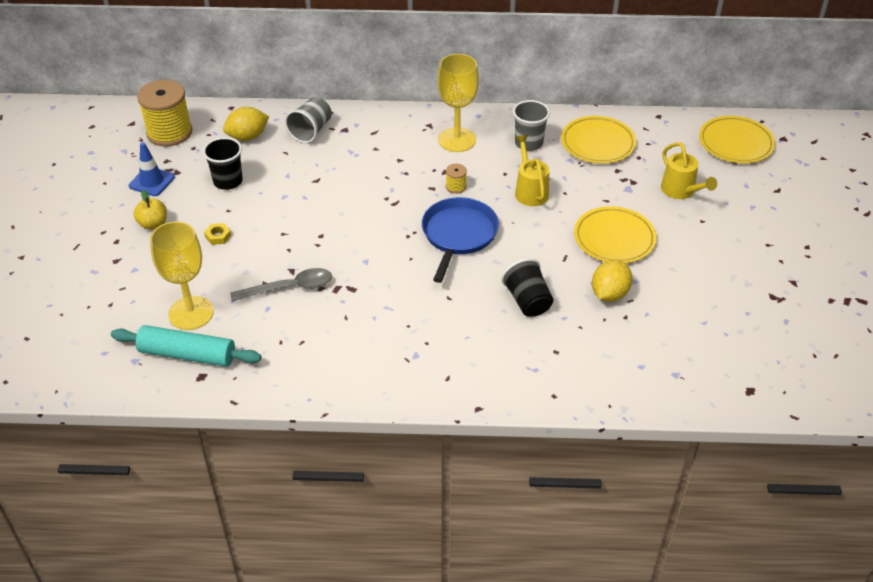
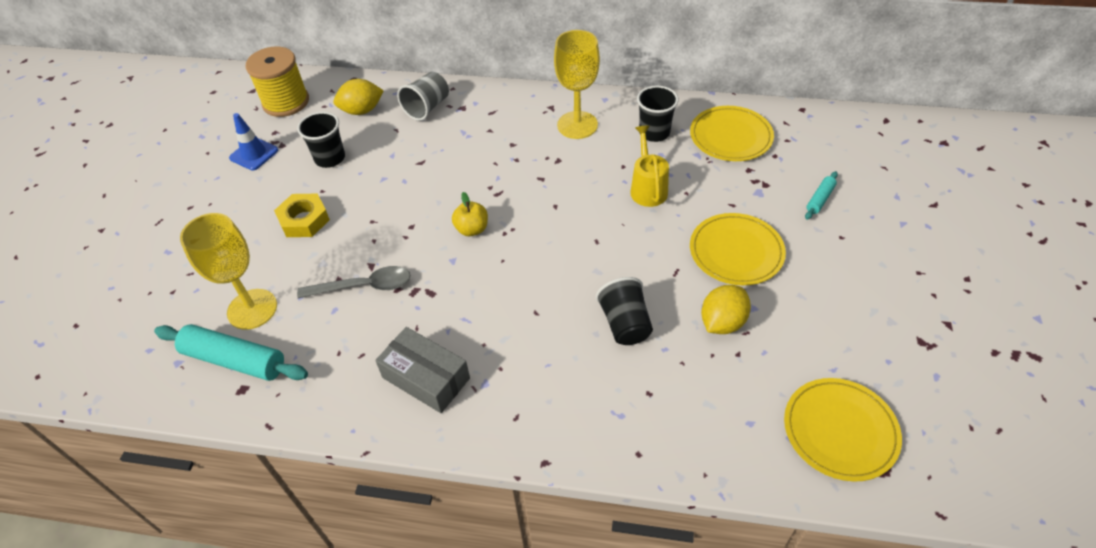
camera: 10 degrees right, 5 degrees up
(153, 224) = (242, 201): yellow apple -> yellow apple (472, 229)
(218, 236) = (304, 220): yellow nut -> yellow nut, size x1.87
(363, 355) = (426, 378): none -> grey box
(456, 187) = (567, 178): yellow spool -> none
(458, 235) = (560, 235): blue pan -> none
(528, 143) = (654, 133): grey cup -> black cup
(681, 191) = (820, 199): yellow watering can -> turquoise rolling pin
(735, 143) = (888, 145): yellow plate -> yellow plate (840, 431)

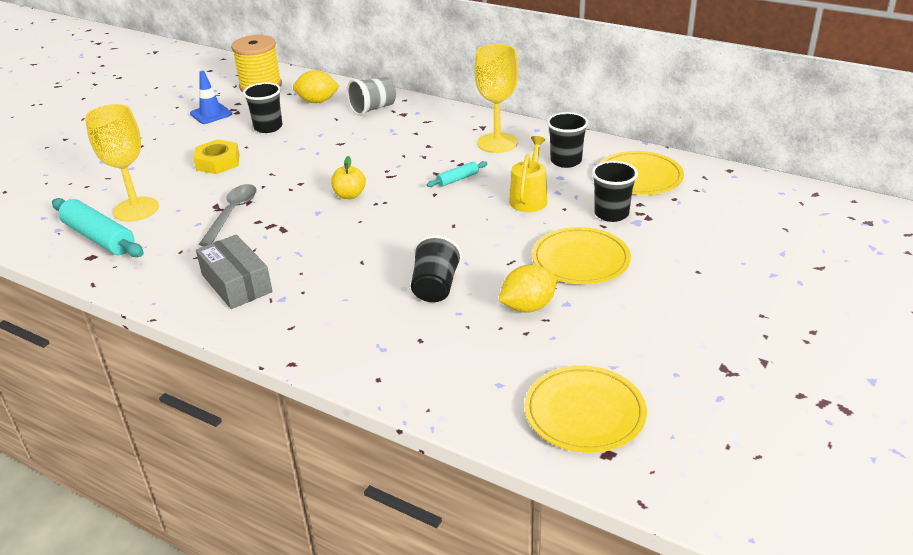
camera: 20 degrees right, 15 degrees down
(363, 286) = (232, 214): grey spoon -> grey spoon turned 90 degrees counterclockwise
(731, 188) = (611, 214): none -> black cup
(820, 199) = (696, 239): turquoise rolling pin -> turquoise rolling pin (457, 179)

